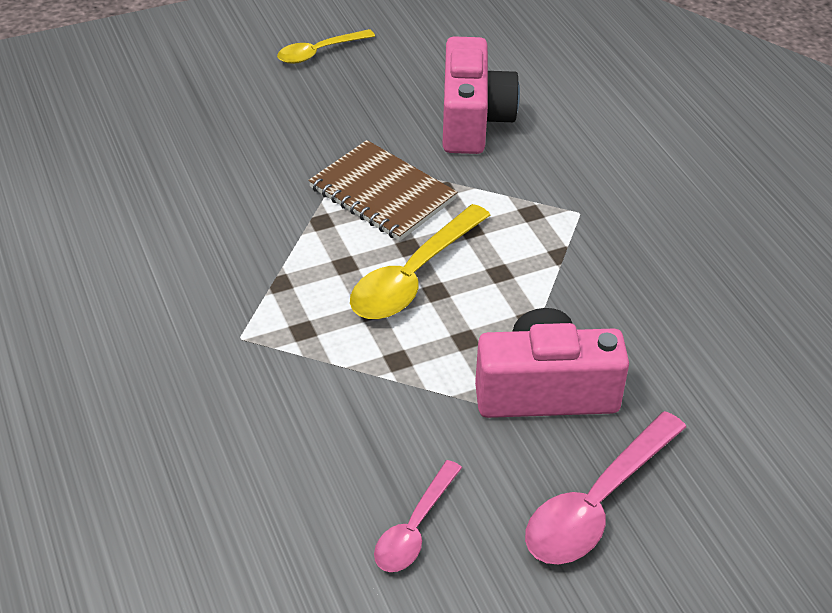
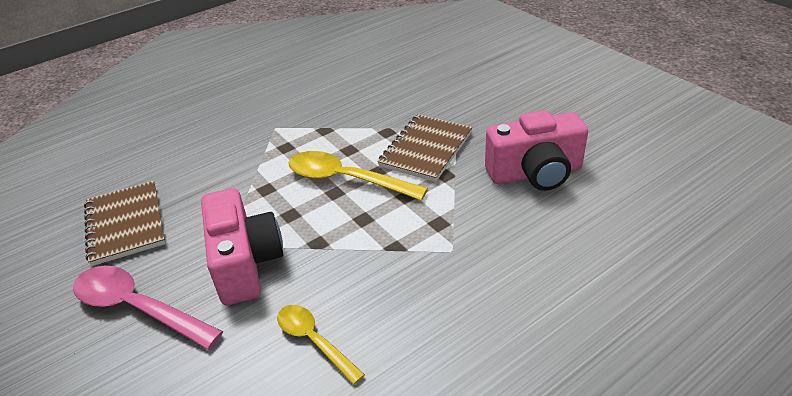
camera: 80 degrees right, 5 degrees down
(319, 52) = (565, 91): yellow spoon -> yellow spoon (314, 341)
(415, 528) = (126, 224): pink spoon -> brown notebook

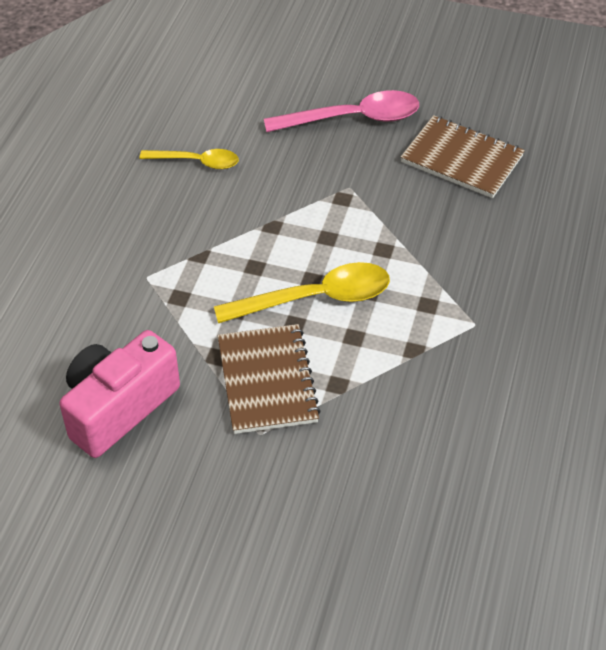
camera: 140 degrees right, 10 degrees up
(245, 263) = (314, 182): pink camera -> none

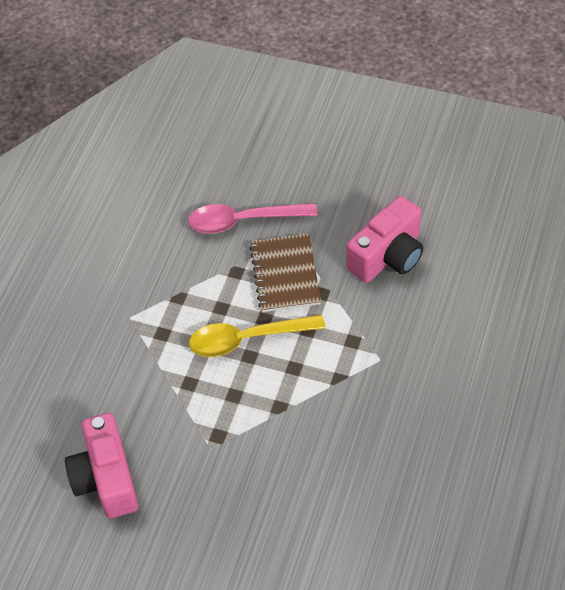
camera: 175 degrees left, 5 degrees up
(196, 162) = (346, 478): yellow spoon -> none
(352, 118) = (199, 531): pink spoon -> pink spoon (243, 221)
(461, 159) = (106, 478): brown notebook -> pink camera

